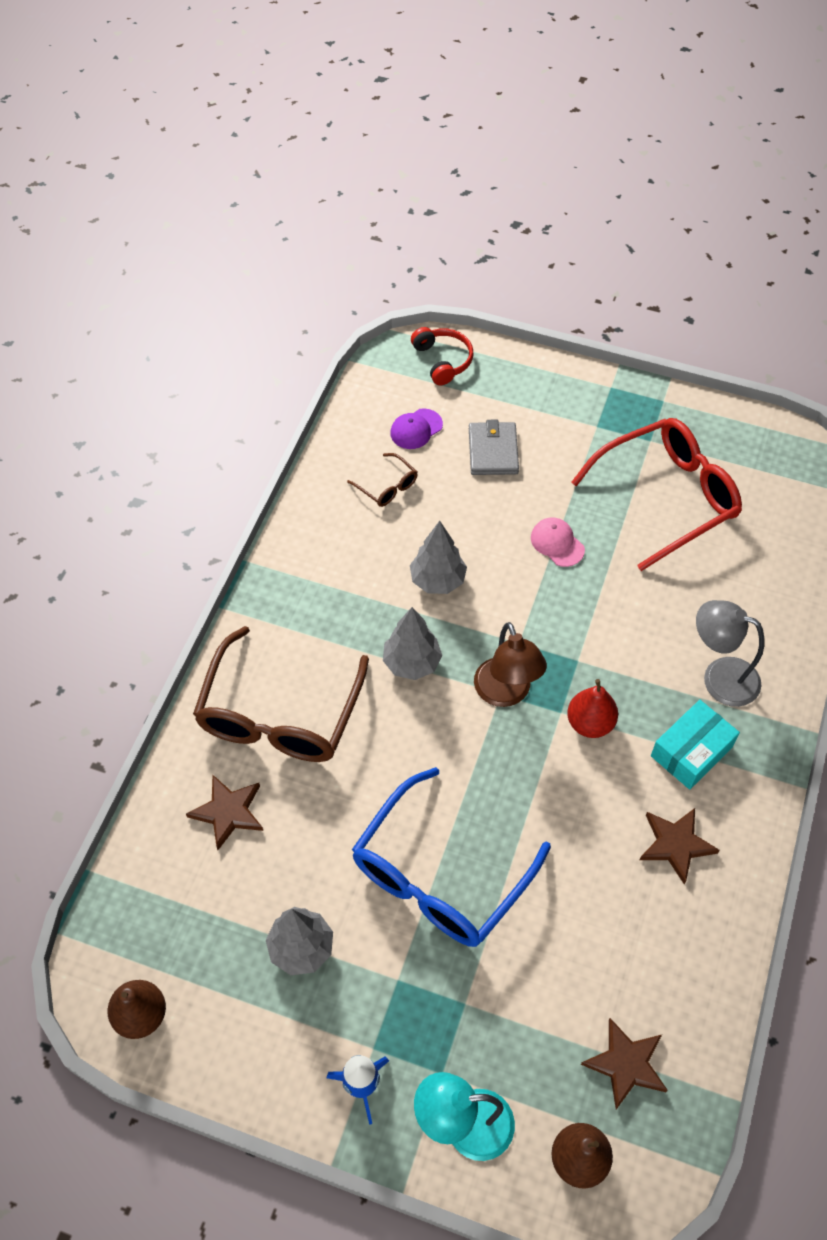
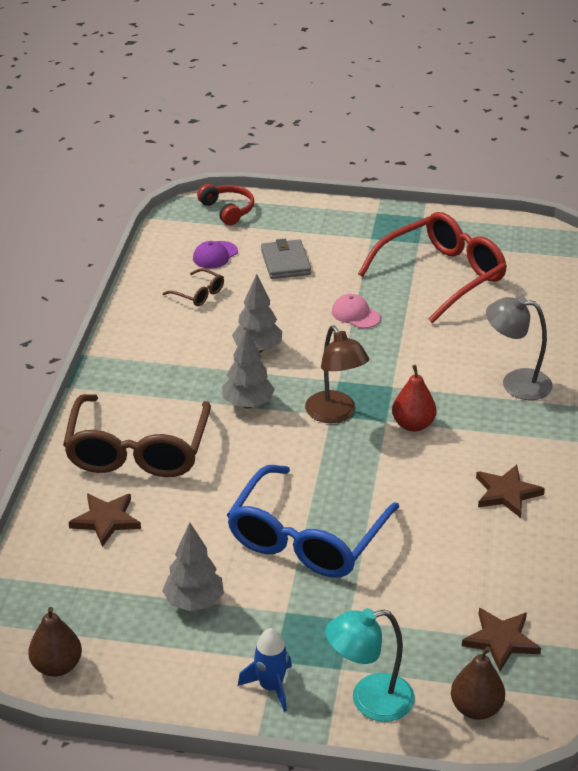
camera: 10 degrees left, 20 degrees down
(691, 751) = (504, 432): turquoise box -> none

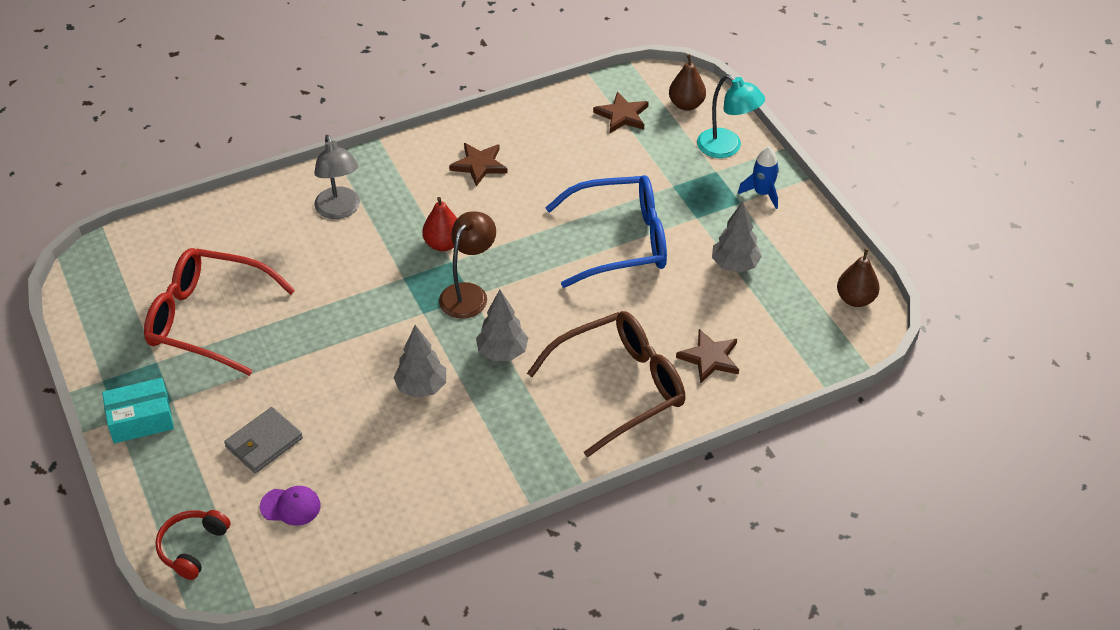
camera: 125 degrees left, 10 degrees up
(198, 294) = (369, 479): brown glasses -> none
(355, 314) = (316, 348): pink cap -> none
(366, 221) = (141, 419): none -> turquoise box

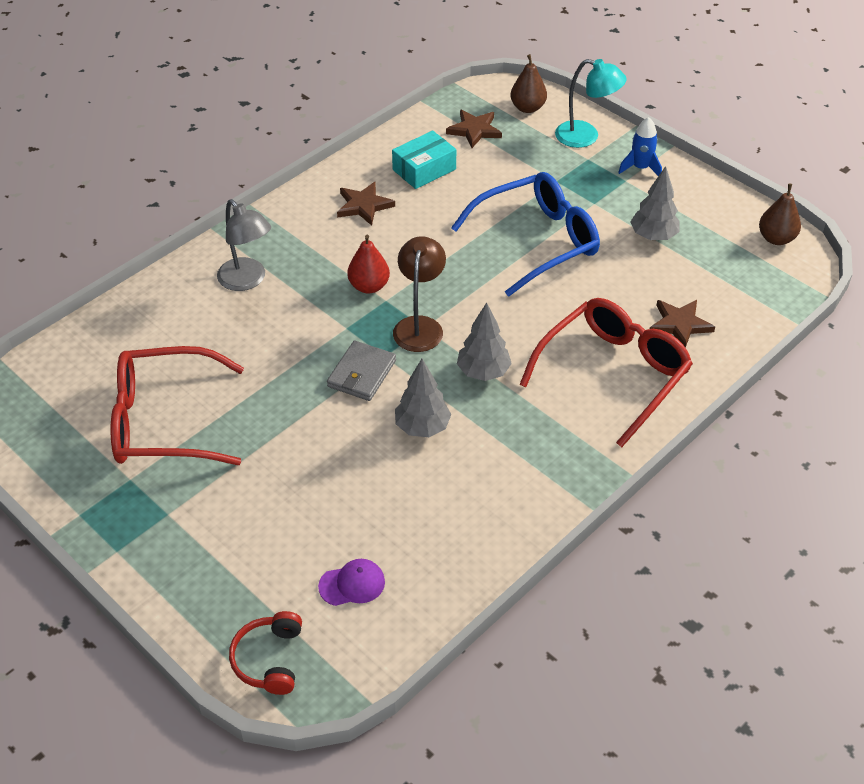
camera: 20 degrees left, 0 degrees up
(141, 419) = (143, 543): turquoise box -> turquoise box (424, 169)
(264, 443) = (290, 528): grey wallet -> grey wallet (362, 374)
(619, 387) = (613, 374): brown glasses -> red glasses

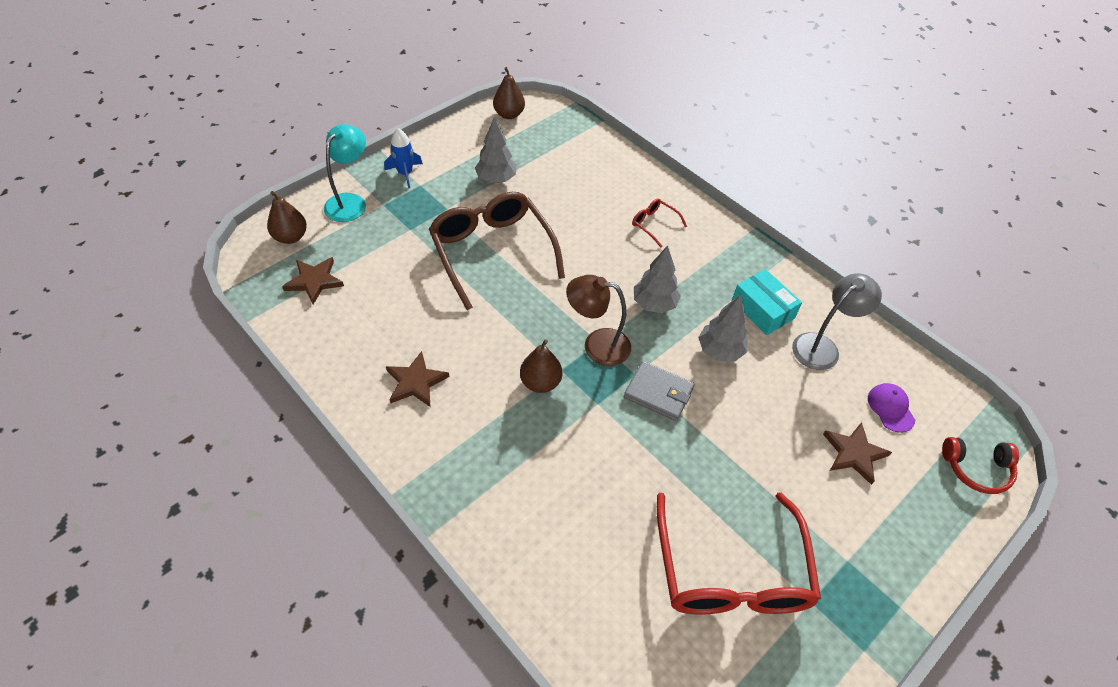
camera: 90 degrees left, 5 degrees up
(247, 280) = (522, 495): grey lamp -> grey lamp (822, 346)
(369, 286) = (540, 382): red pear -> brown pear
(424, 169) = (368, 327): turquoise box -> turquoise box (762, 310)
(537, 241) = (492, 252): blue glasses -> brown glasses
(613, 374) = (654, 224): red glasses -> red glasses, size x0.42
(679, 324) = (600, 180): brown star -> brown star (854, 454)

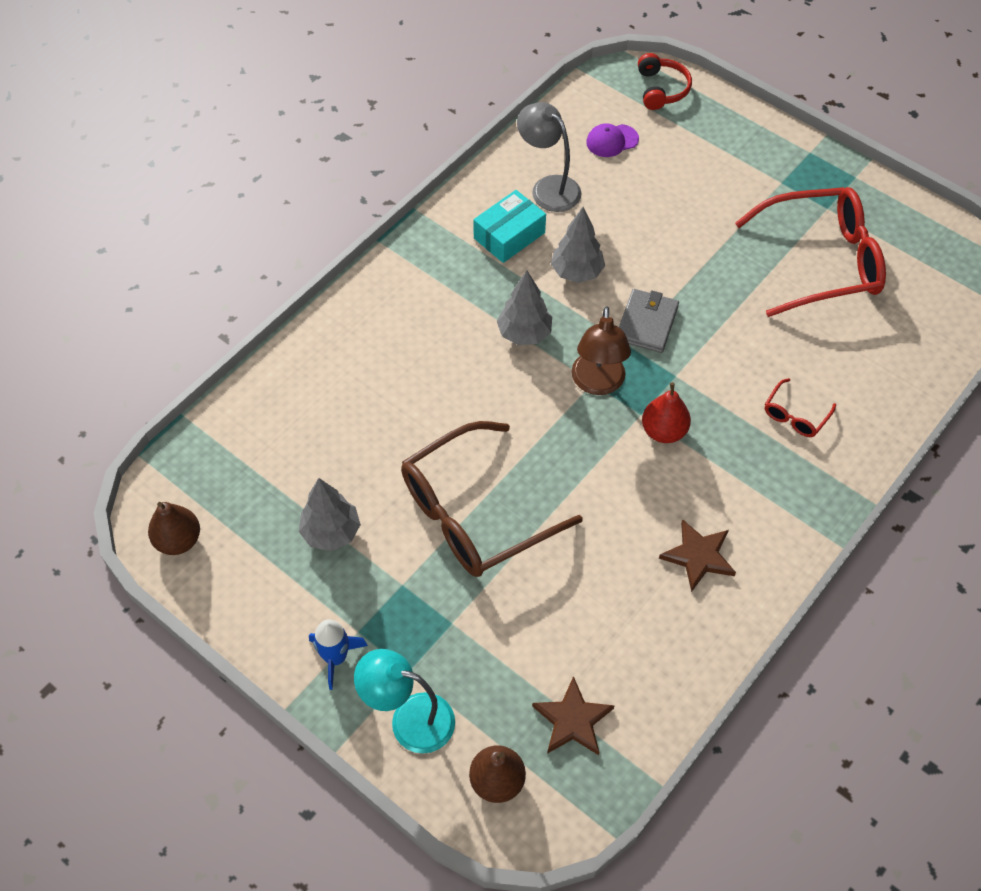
camera: 95 degrees left, 5 degrees up
(540, 382) = (663, 431): brown pear -> red pear
(654, 224) = (392, 341): red glasses -> red glasses (795, 415)
(854, 454) = (672, 171): brown star -> none

